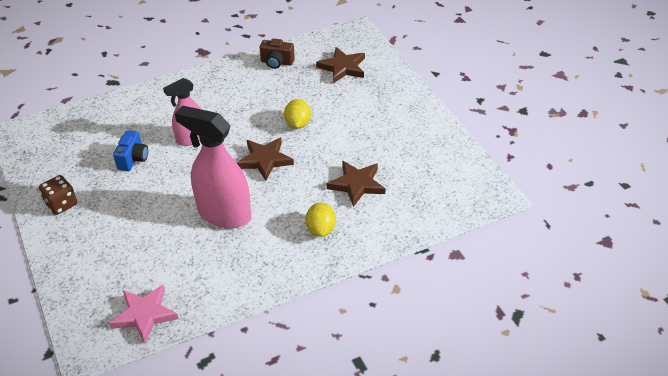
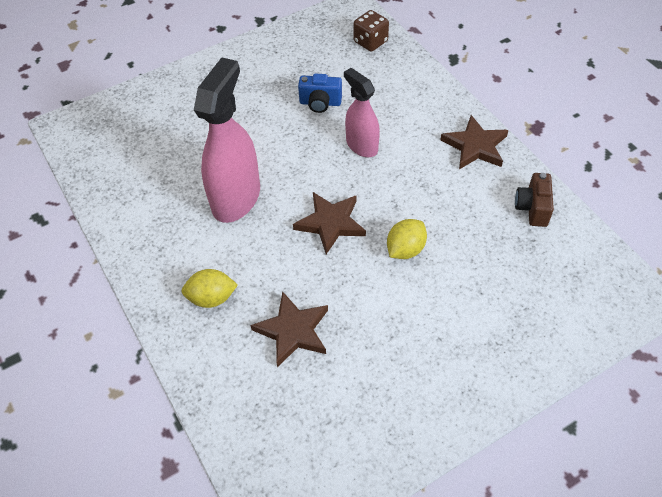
camera: 85 degrees right, 10 degrees up
(61, 204) = (249, 64): brown dice -> brown dice (370, 42)
(144, 315) = (98, 158): pink star -> none
(298, 124) = (405, 249): yellow lemon -> yellow lemon turned 45 degrees counterclockwise
(342, 67) = (543, 289): brown star -> brown star (475, 146)

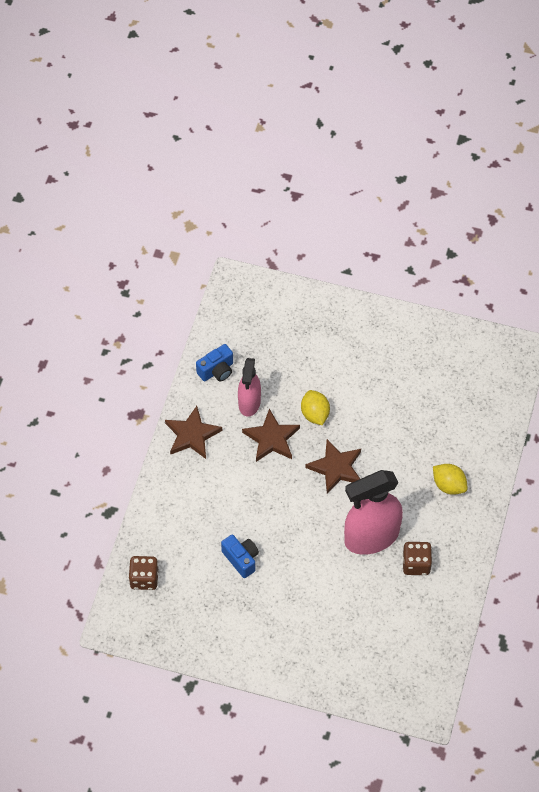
camera: 135 degrees left, 5 degrees up
(174, 210) = (416, 564): none -> brown dice
(293, 331) = (425, 427): brown star -> brown star (271, 438)
(361, 146) = (256, 501): pink spray bottle -> pink spray bottle (249, 403)
(405, 249) = (315, 414): yellow lemon -> yellow lemon turned 75 degrees clockwise
(532, 208) = (217, 371): brown camera -> blue camera

